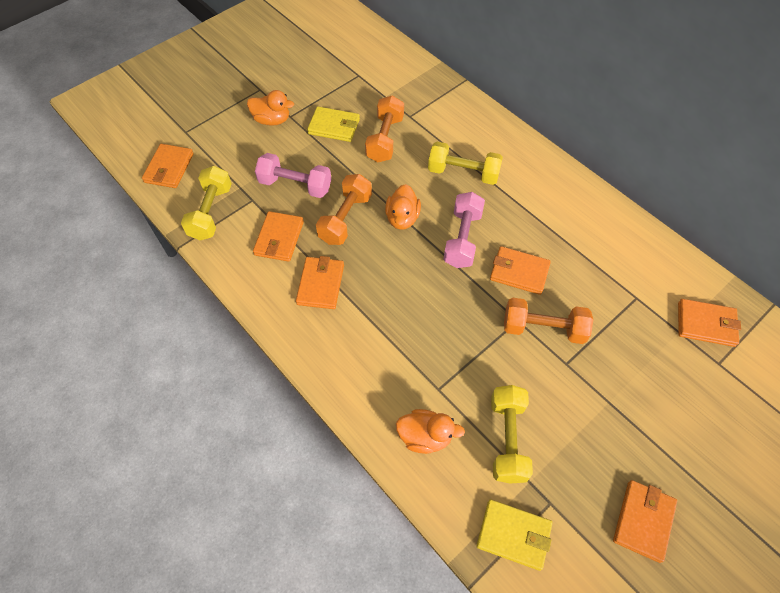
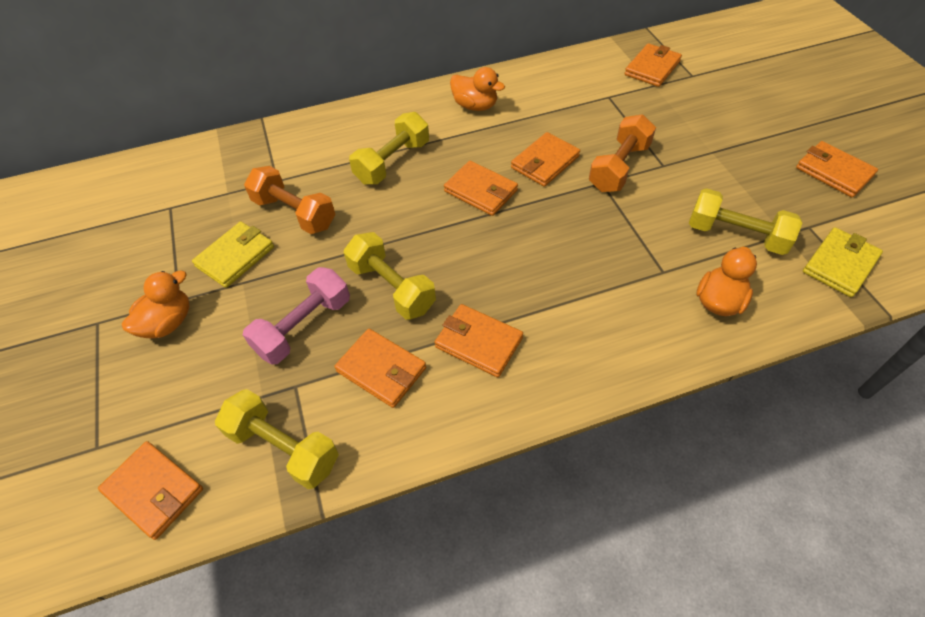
camera: 65 degrees left, 5 degrees down
(345, 218) = (391, 287): orange dumbbell -> yellow dumbbell
(402, 218) = (423, 233): orange duck -> orange duck (475, 106)
(462, 239) = (481, 191): pink dumbbell -> orange wallet

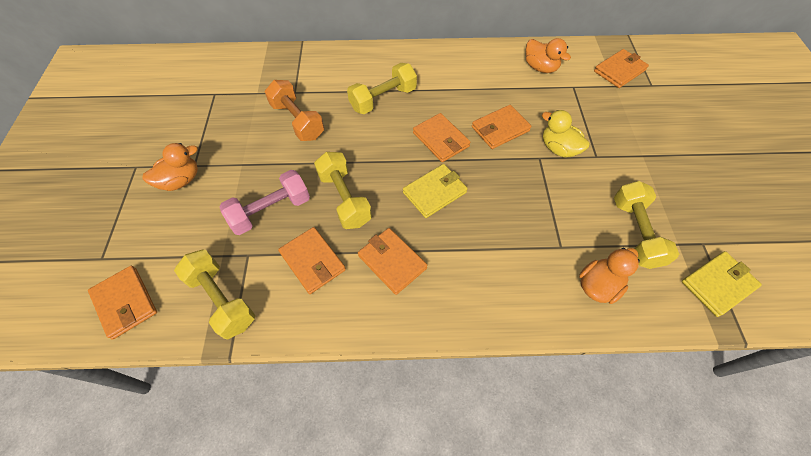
camera: 15 degrees right, 5 degrees up
(235, 257) = (244, 143): yellow wallet -> yellow wallet (435, 192)
(475, 106) = (463, 69): orange duck -> orange duck (540, 67)
(619, 167) = (558, 149): orange dumbbell -> yellow duck
(736, 235) = (635, 233): yellow dumbbell -> yellow dumbbell turned 45 degrees clockwise
(833, 172) = (745, 200): orange wallet -> none

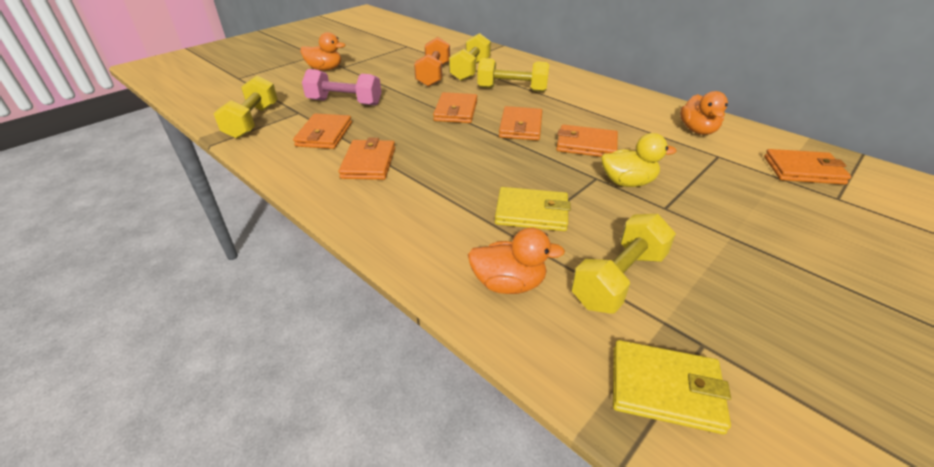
camera: 45 degrees right, 20 degrees down
(125, 303) = (215, 97): orange wallet -> orange wallet (456, 111)
(344, 199) = (396, 119): yellow dumbbell -> yellow dumbbell (470, 70)
(435, 192) = (464, 148): yellow wallet -> yellow wallet (532, 212)
(558, 149) = (627, 182): yellow duck -> yellow duck turned 90 degrees clockwise

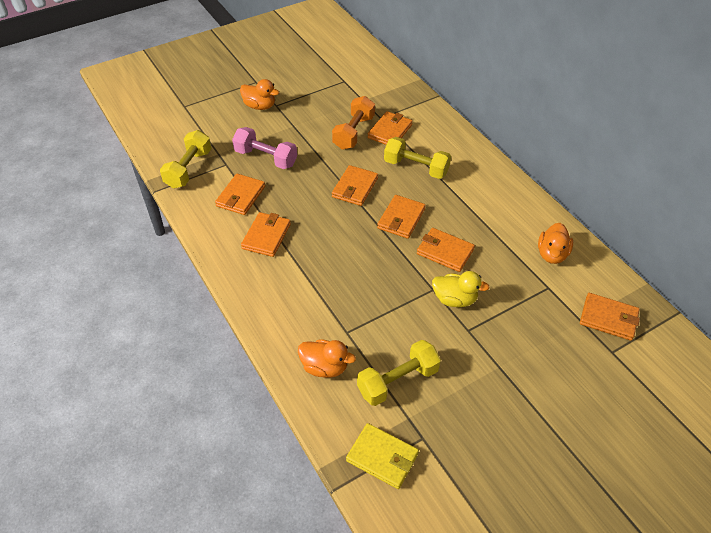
camera: 15 degrees right, 10 degrees up
(470, 70) = (390, 131): yellow dumbbell -> orange wallet
(532, 212) = (367, 312): yellow wallet -> none

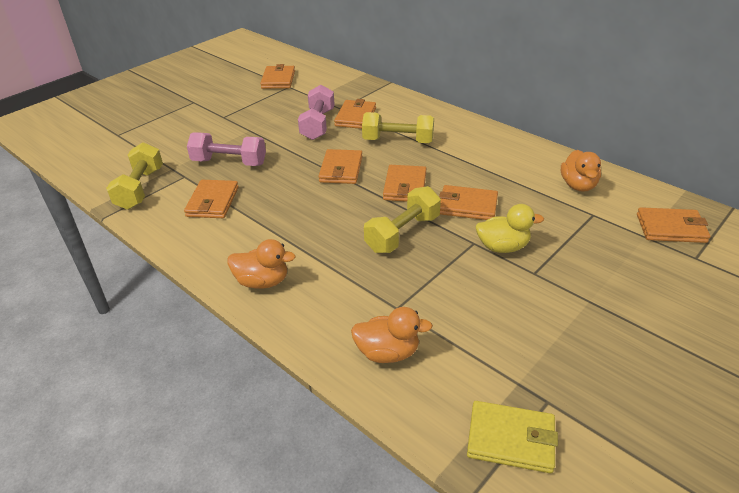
camera: 15 degrees left, 10 degrees down
(260, 106) = (205, 120): orange duck -> orange duck (262, 281)
(266, 236) = (258, 233): orange wallet -> orange wallet (278, 80)
(353, 133) = (318, 124): orange dumbbell -> pink dumbbell
(398, 381) = (484, 345): yellow dumbbell -> yellow dumbbell (403, 234)

